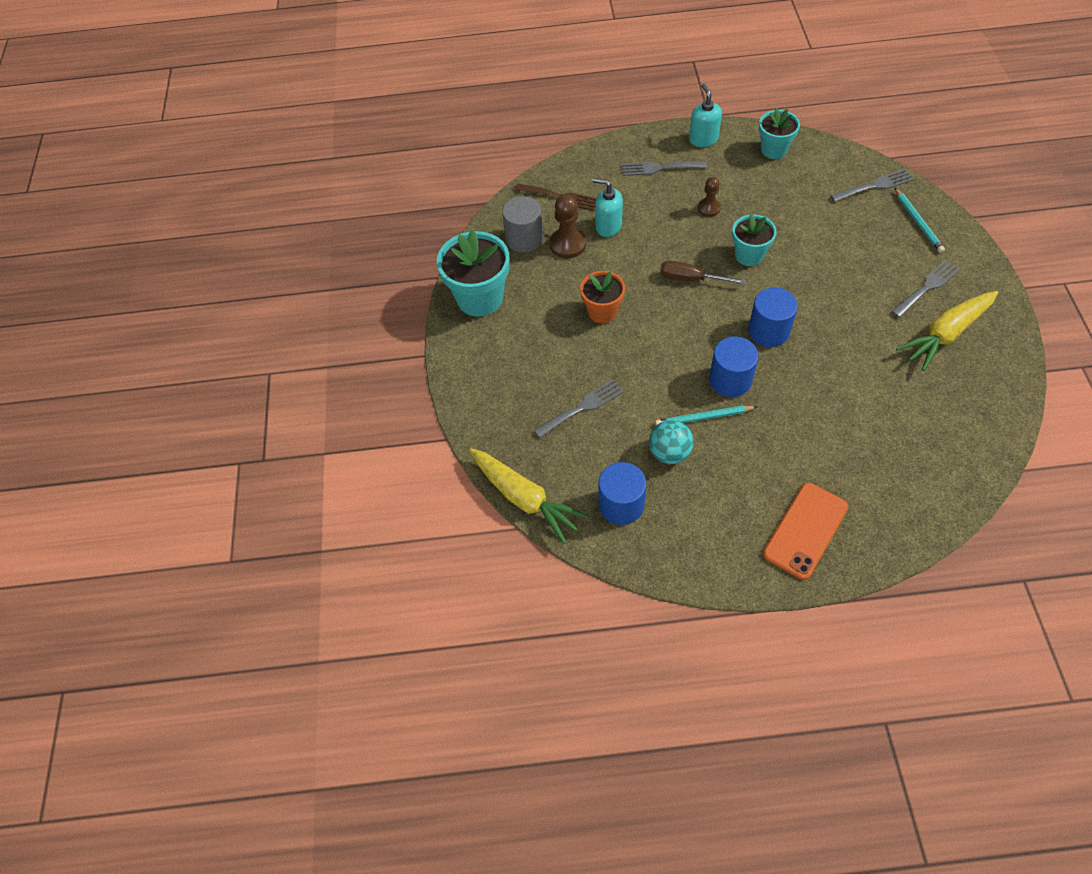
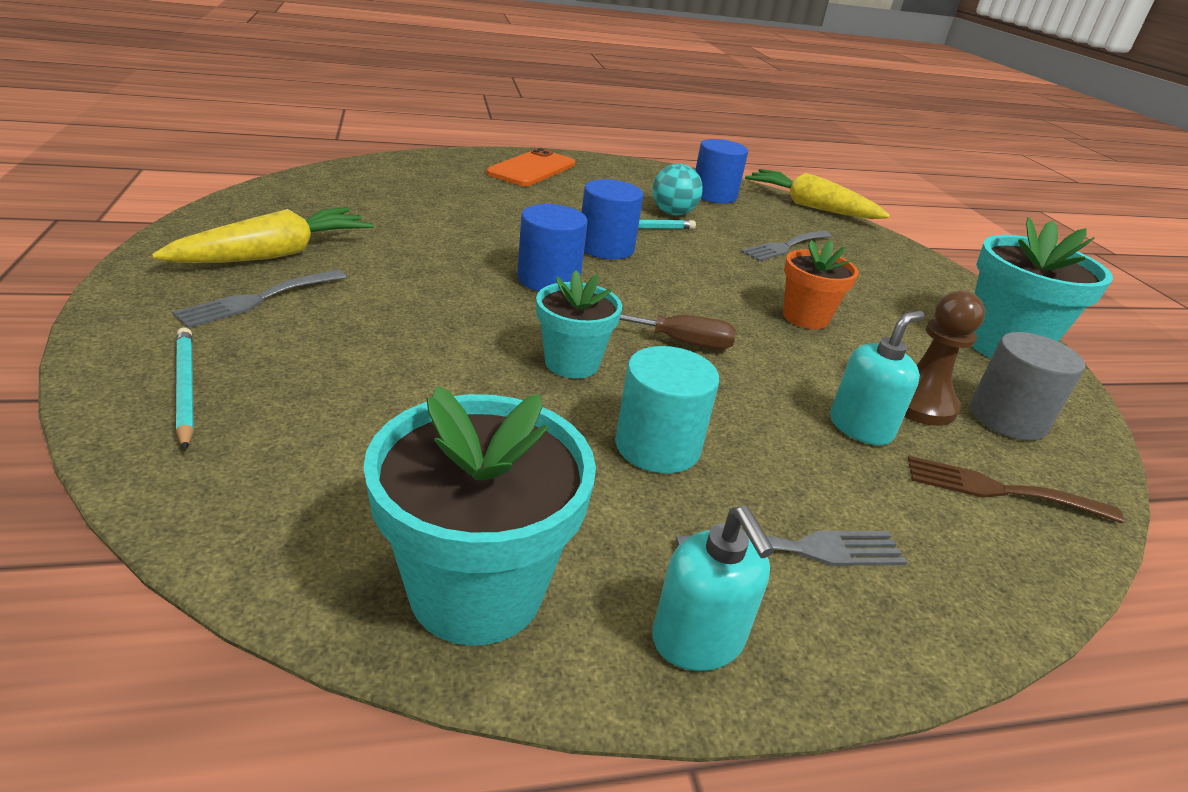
camera: 165 degrees right, 25 degrees down
(608, 226) = (860, 427): turquoise soap dispenser -> turquoise soap dispenser turned 60 degrees counterclockwise
(709, 208) = (657, 446): brown pawn -> turquoise cylinder
(773, 150) = (476, 590): turquoise flower pot -> turquoise flower pot, size x1.63
(875, 186) = (229, 469): grey fork -> none

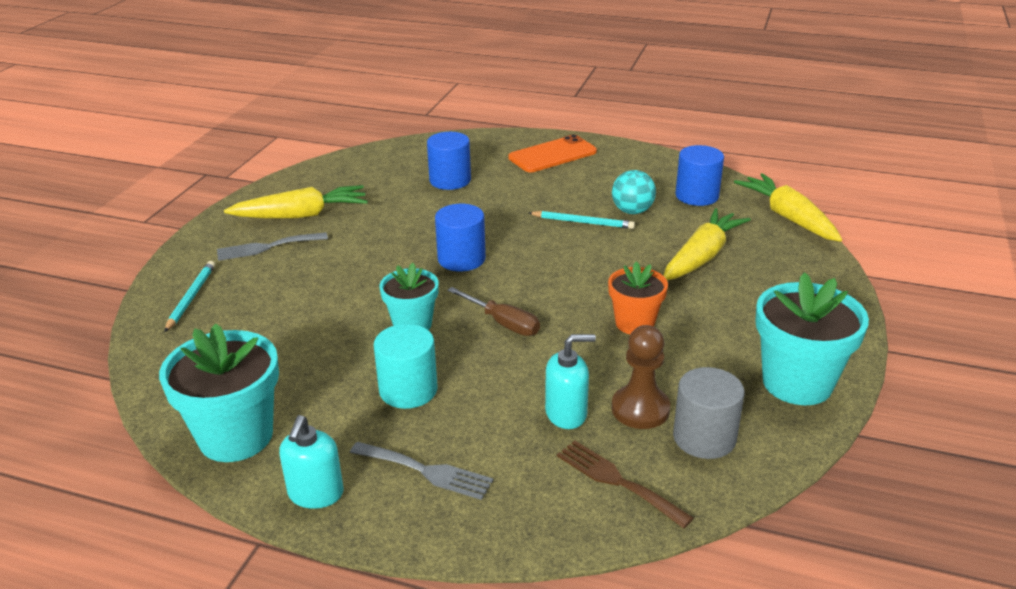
camera: 35 degrees right, 0 degrees up
(606, 248) = (535, 238): blue cylinder -> blue cylinder (450, 180)
(784, 247) = (702, 256): grey fork -> yellow carrot

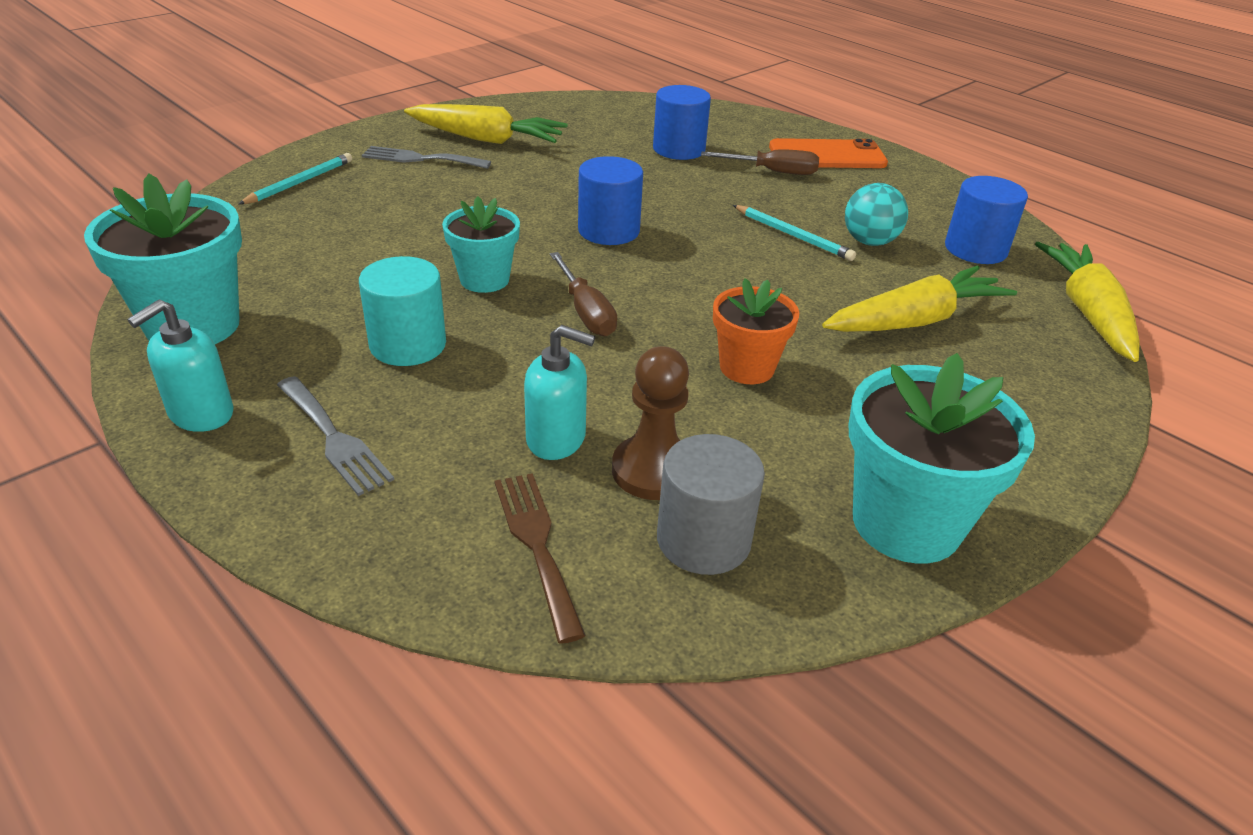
camera: 25 degrees right, 5 degrees up
(529, 178) = (773, 172): none -> brown screwdriver

